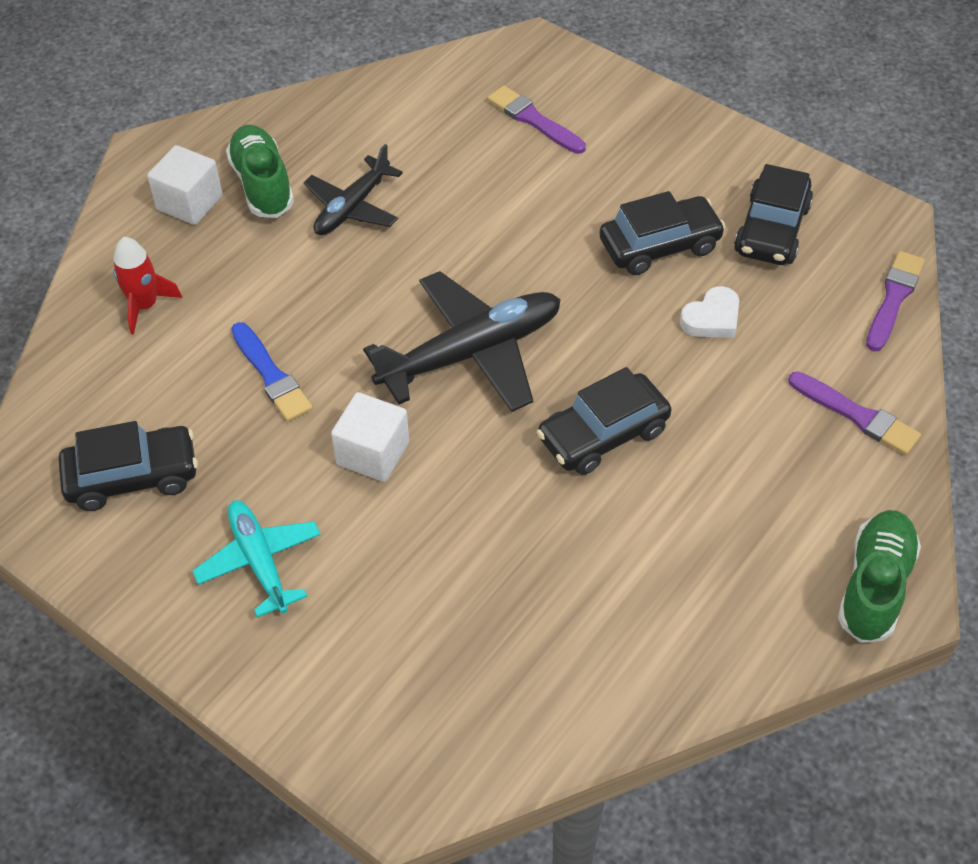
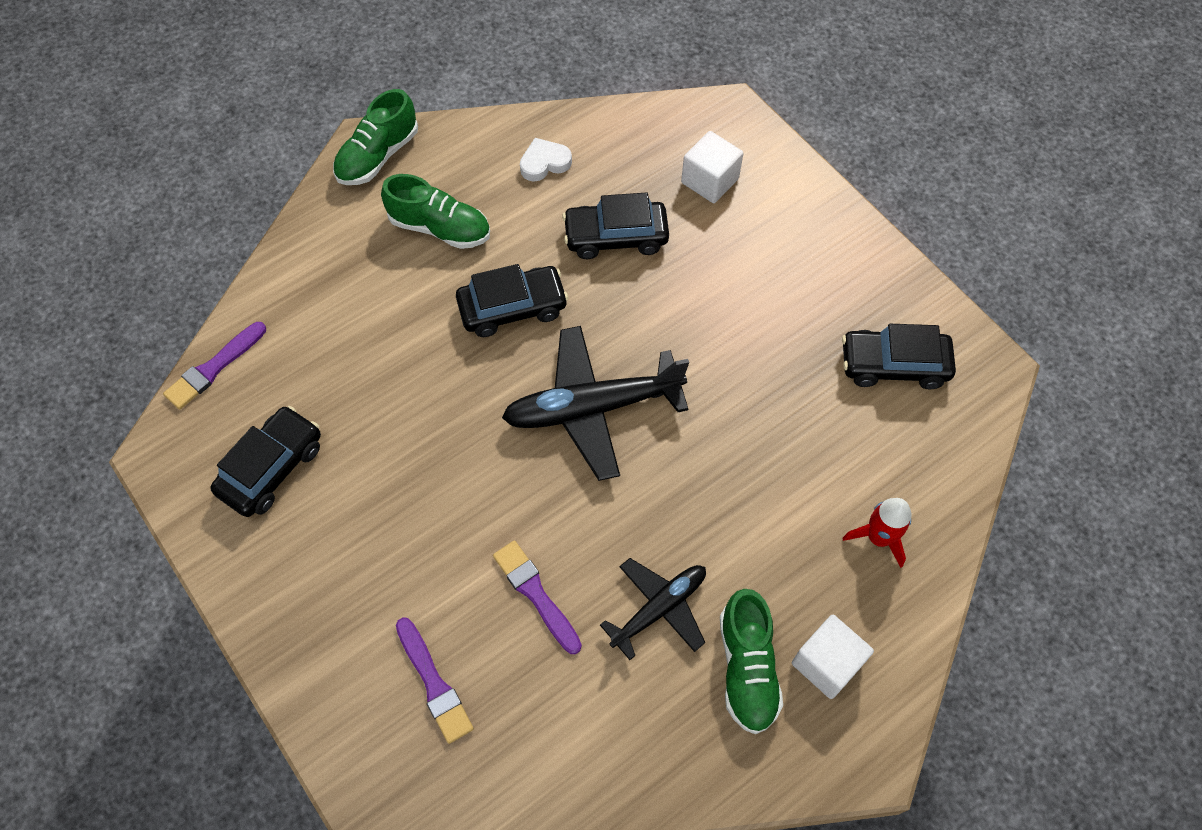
camera: 165 degrees left, 10 degrees up
(259, 561) = (799, 274): turquoise plane -> none
(271, 376) = (769, 430): blue brush -> none
(373, 453) = (698, 337): white cube -> white cube (710, 181)
(659, 245) = (382, 478): black car -> black car (616, 237)
(712, 318) = (375, 389): white heart -> white heart (544, 163)
(738, 508) = (440, 228): none -> green shoe
(857, 415) = (312, 274): purple brush -> purple brush (535, 594)

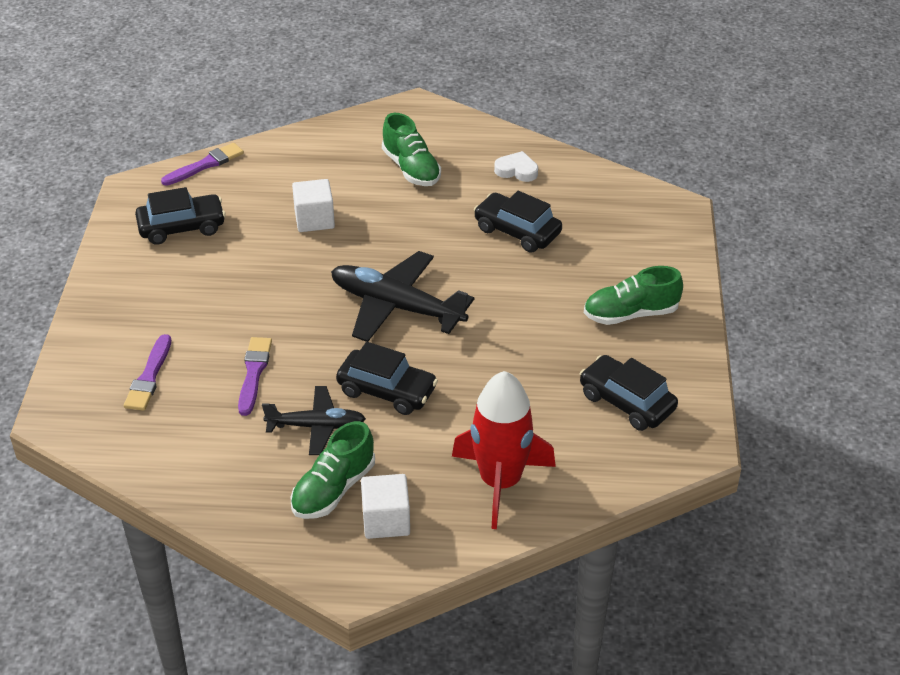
camera: 40 degrees right, 20 degrees down
(214, 368) = (205, 165): purple brush -> purple brush turned 150 degrees clockwise
(378, 156) = (416, 115): green shoe -> green shoe (630, 314)
(512, 308) = (408, 231): black car -> black car (387, 390)
(710, 181) = (618, 236): white cube -> white cube (314, 219)
(878, 537) = (500, 482): red rocket -> red rocket, size x1.89

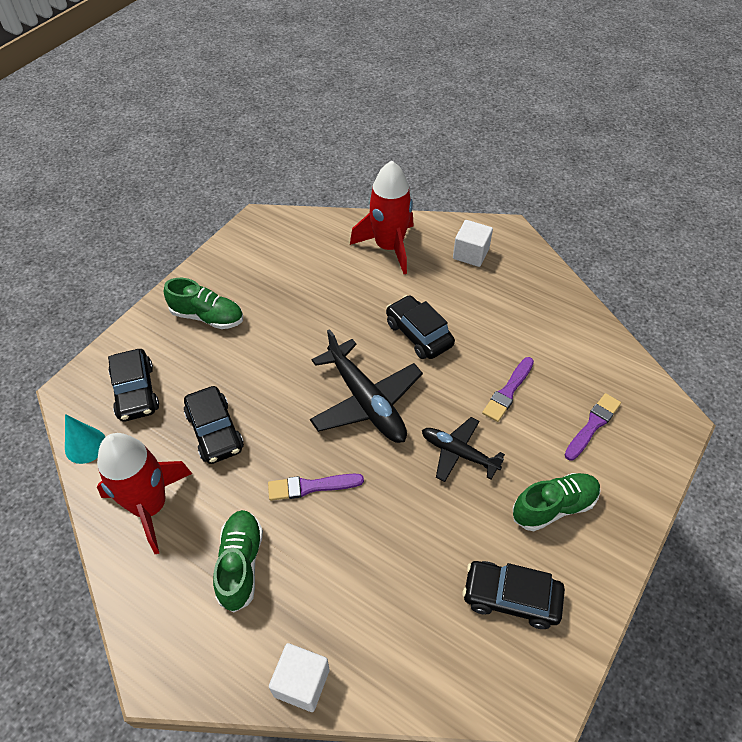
camera: 150 degrees left, 10 degrees up
(205, 165) = (448, 698): purple brush -> purple brush (311, 486)
(314, 219) = (376, 539): white cube -> white cube (301, 682)
(317, 426) = (482, 329): black plane -> black plane (458, 453)
(333, 489) = (492, 284): green shoe -> green shoe (554, 507)
(517, 170) = (150, 506): white heart -> red rocket
(615, 182) = (85, 445): none -> turquoise cone
(626, 402) = (273, 260): black car -> black car (136, 392)

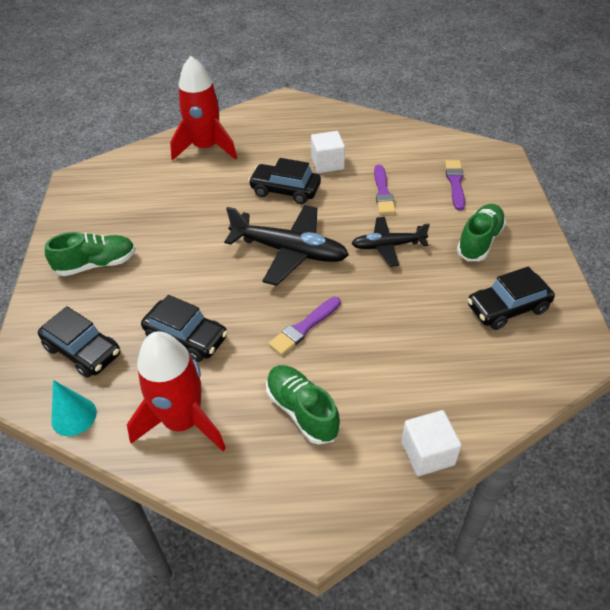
camera: 35 degrees left, 5 degrees down
(470, 254) = (272, 125): white cube -> white cube (327, 163)

